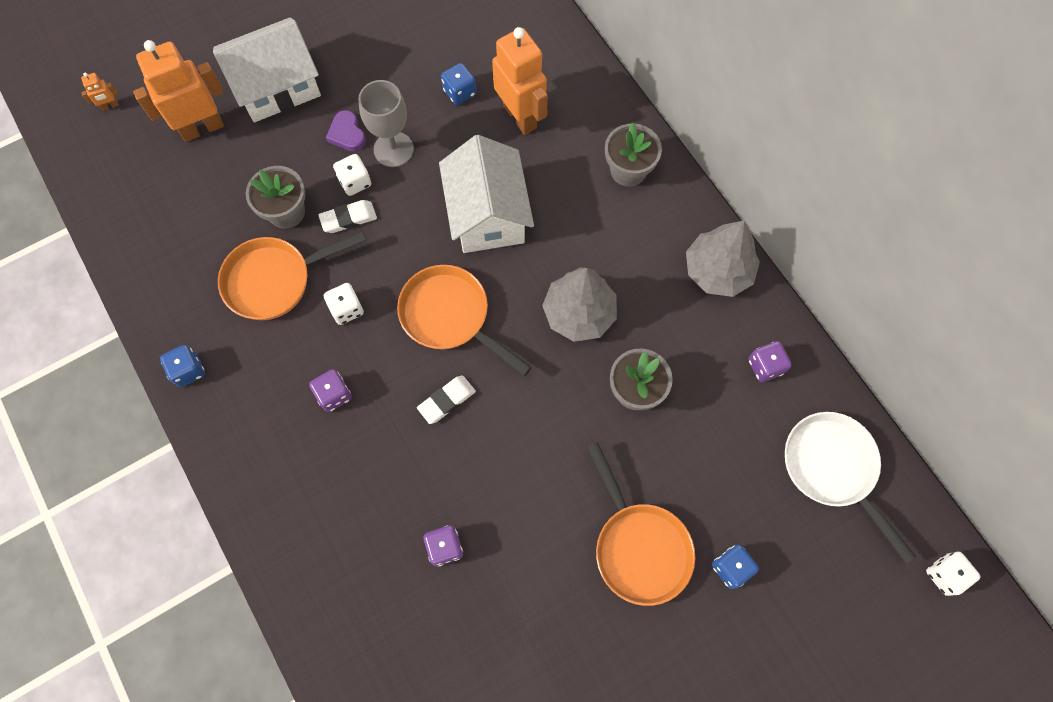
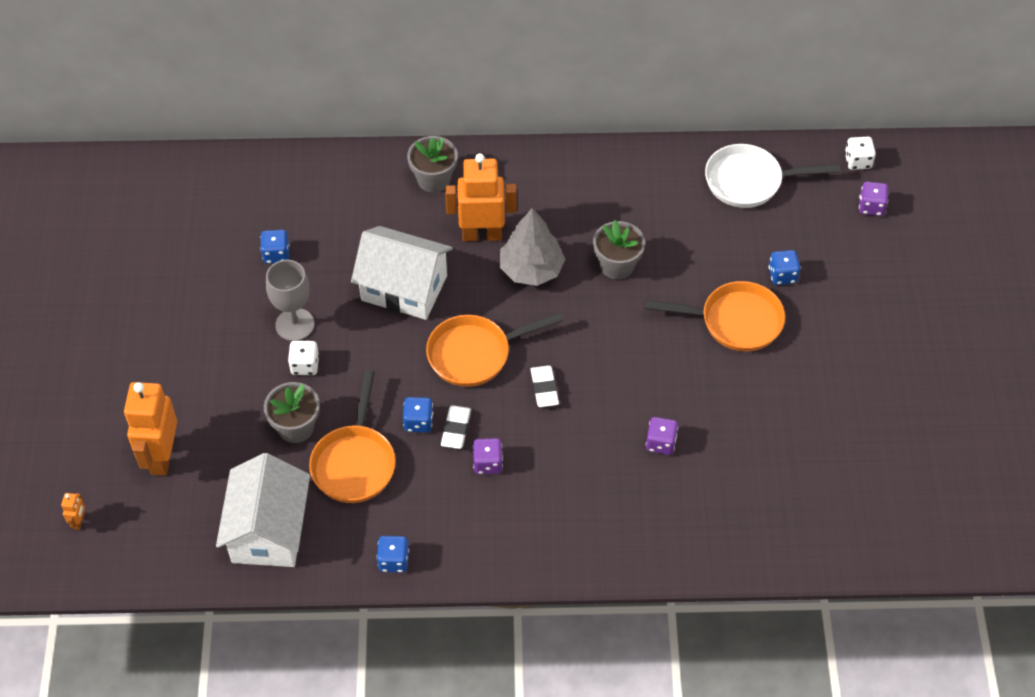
camera: 60 degrees left, 15 degrees down
(277, 87) = (165, 382): white house -> white house (269, 530)
(346, 309) = (418, 422): white dice -> blue dice
(347, 134) = (253, 351): purple heart -> none
(348, 218) = (336, 385): white eraser -> white eraser (456, 429)
(520, 116) = (332, 225): orange robot -> orange robot (482, 234)
(717, 270) = (557, 168): grey tree -> none
(765, 366) = (650, 179): purple dice -> purple dice (871, 207)

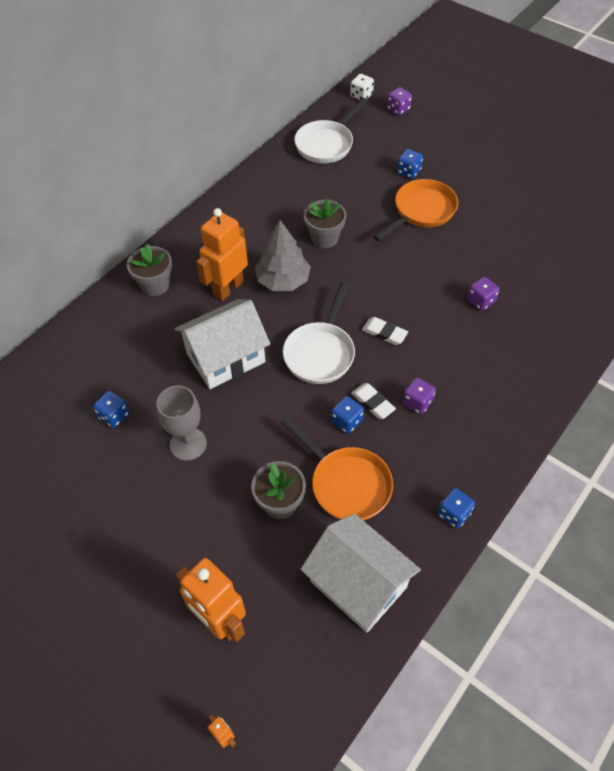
camera: 50 degrees left, 0 degrees up
(305, 365) = (230, 461): white dice -> none
(475, 354) = (321, 352): orange pan -> white pan

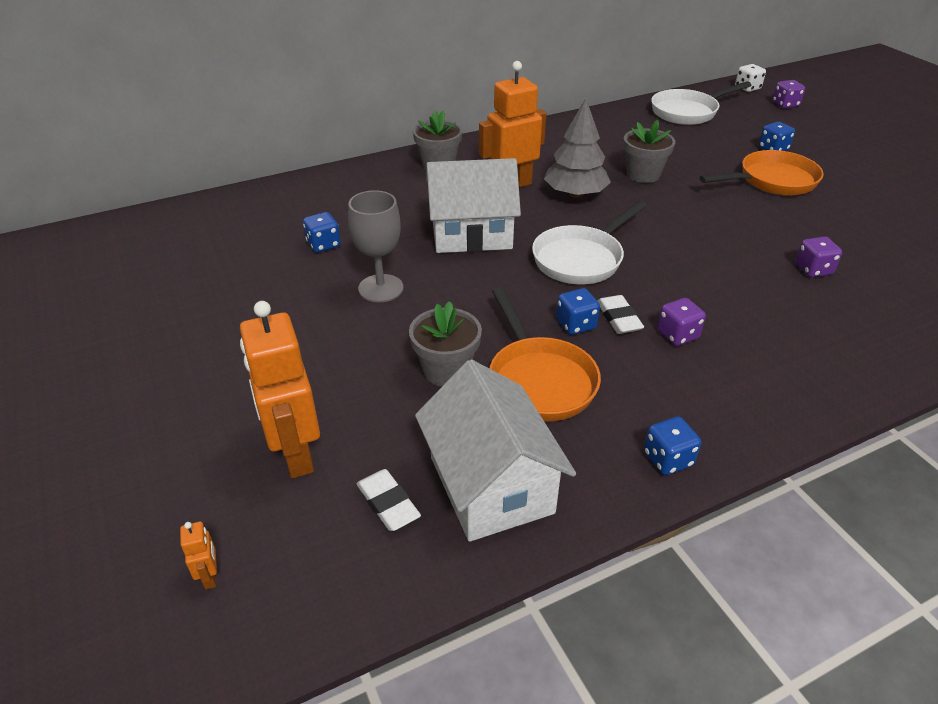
camera: 25 degrees right, 15 degrees down
(384, 333) = (669, 264): white eraser -> white eraser (388, 503)

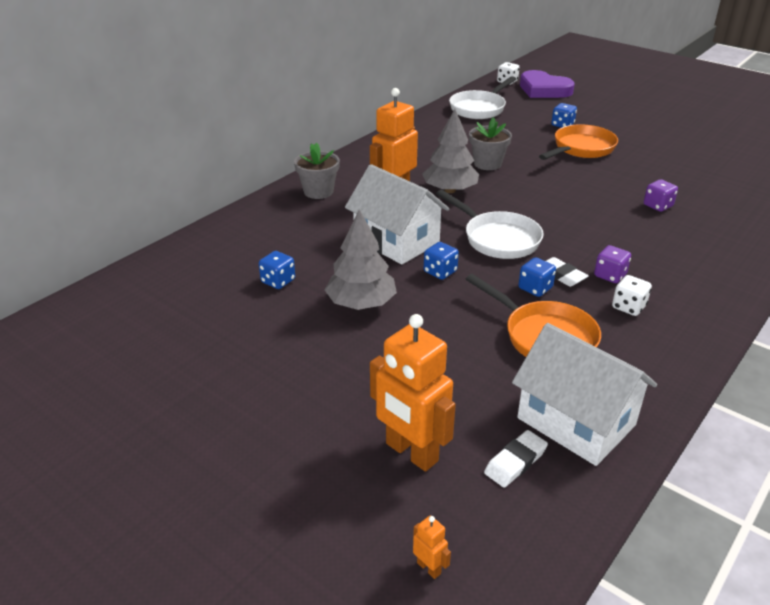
camera: 25 degrees left, 5 degrees down
(381, 288) = (361, 303): grey goblet -> grey tree
(388, 503) = (515, 462): white eraser -> white eraser turned 75 degrees counterclockwise
(446, 370) = (471, 351): grey flower pot -> none
(471, 234) = (396, 241): white house -> white house turned 75 degrees clockwise
(581, 259) = (497, 239): white pan -> white pan turned 60 degrees counterclockwise
(668, 377) = (628, 307): none -> white dice
(668, 459) = (674, 362): blue dice -> blue dice (440, 272)
(785, 104) = (543, 90): purple dice -> purple heart

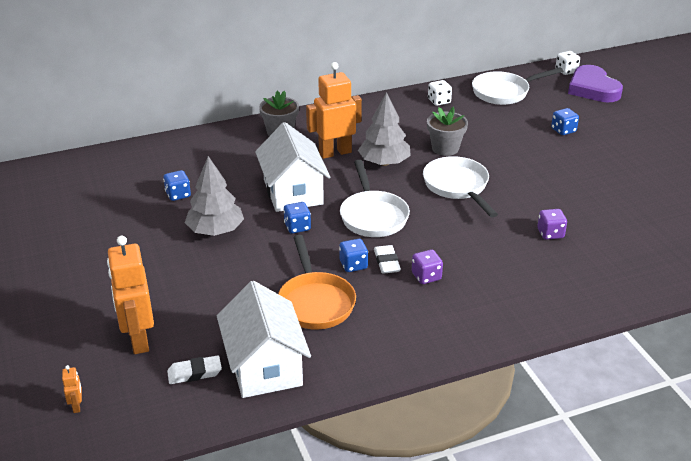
camera: 30 degrees right, 0 degrees up
(538, 191) = (457, 187): none -> white pan
(581, 149) = (550, 159): orange pan -> none
(628, 307) = (408, 305): white dice -> white dice (439, 101)

